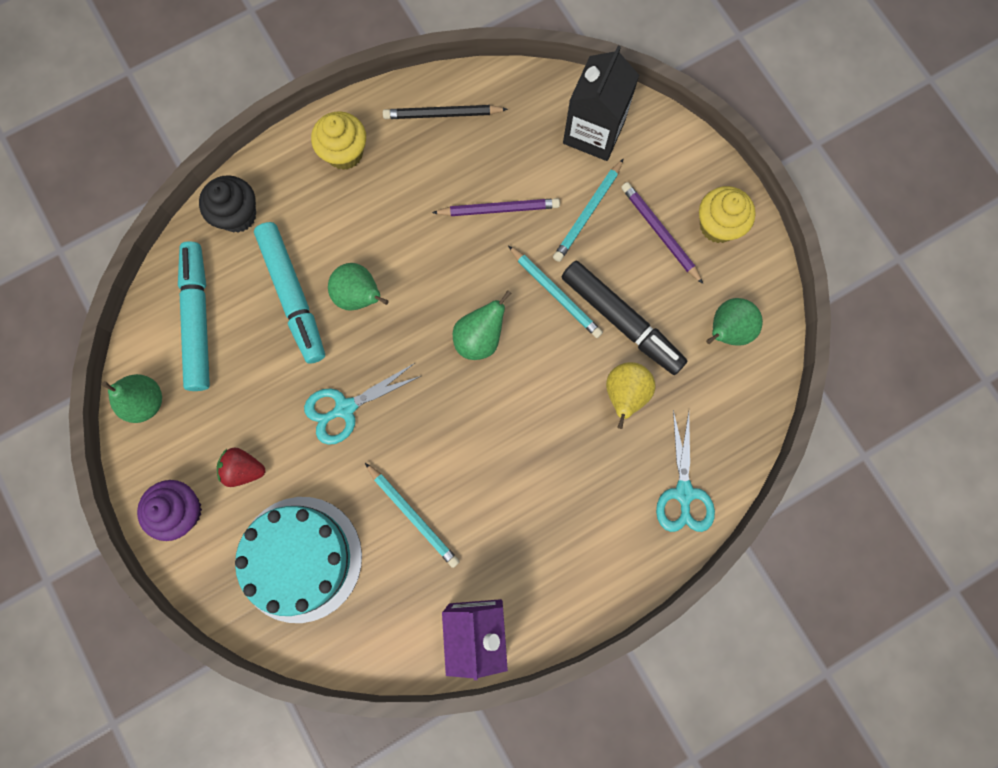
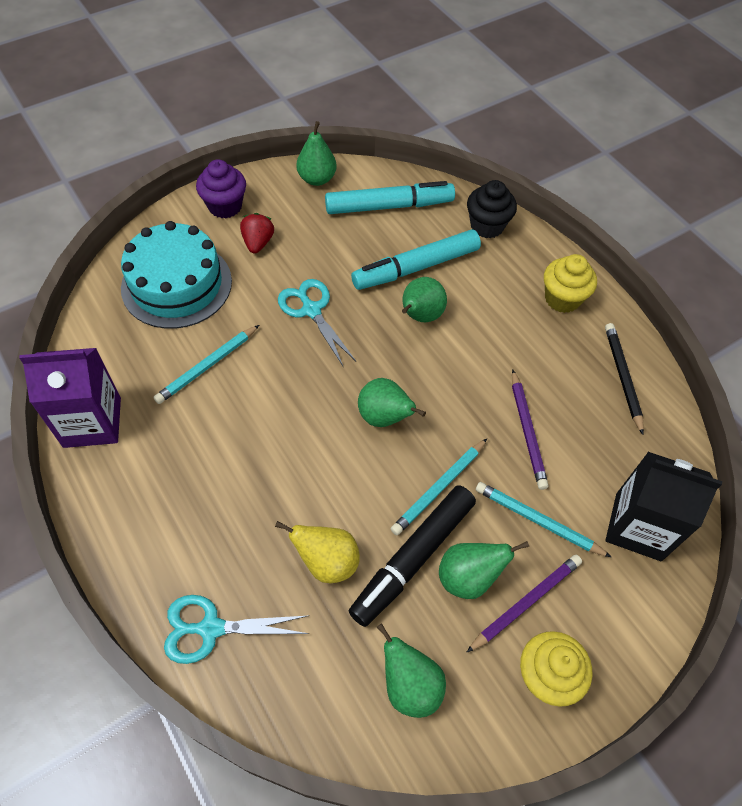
camera: 85 degrees right, 20 degrees down
(638, 276) = (468, 577): none -> green pear

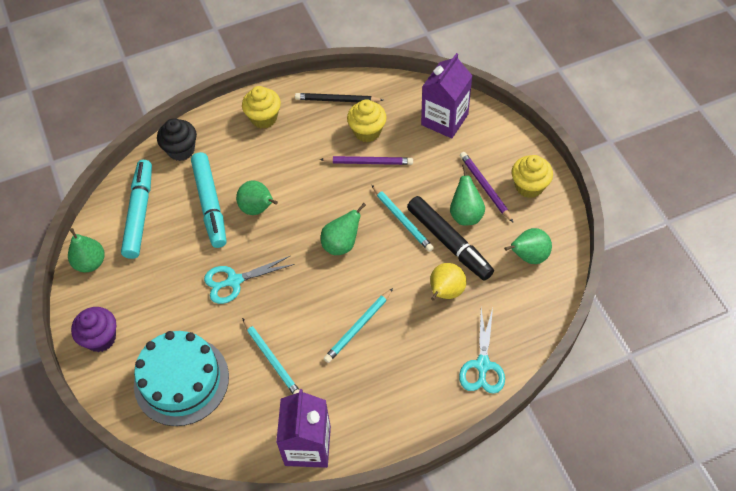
camera: 75 degrees left, 0 degrees up
(258, 243) = (152, 314): red strawberry -> none
(537, 521) = (433, 170): turquoise pencil -> turquoise pencil (358, 327)
(580, 422) = (367, 131): none -> yellow cupcake
(638, 526) = (444, 119): black carton -> purple carton

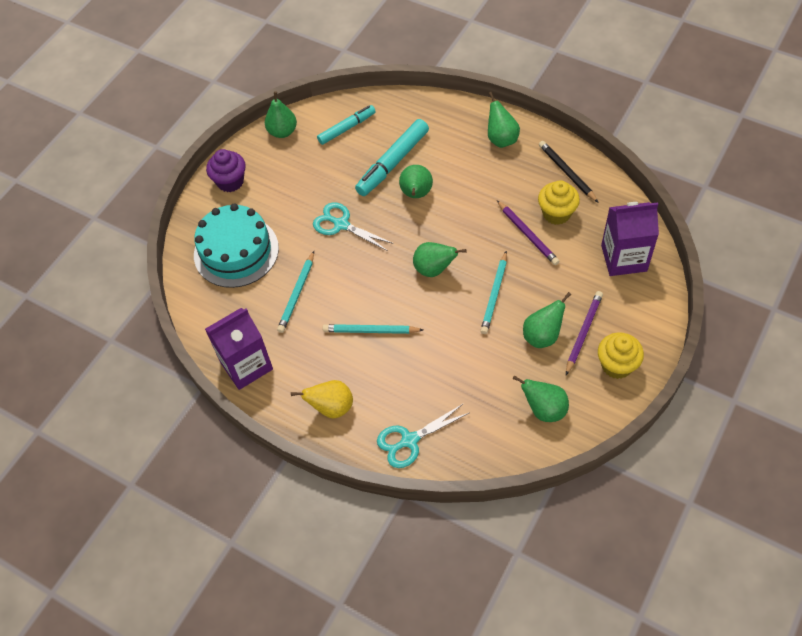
camera: 55 degrees right, 0 degrees up
(139, 213) = (347, 128): turquoise marker -> turquoise marker, size x0.65
(181, 150) = (422, 112): black cupcake -> none
(264, 118) = (501, 139): yellow cupcake -> green pear
(445, 292) = (454, 370): yellow pear -> yellow pear (331, 407)
(449, 242) = (503, 342): black marker -> none

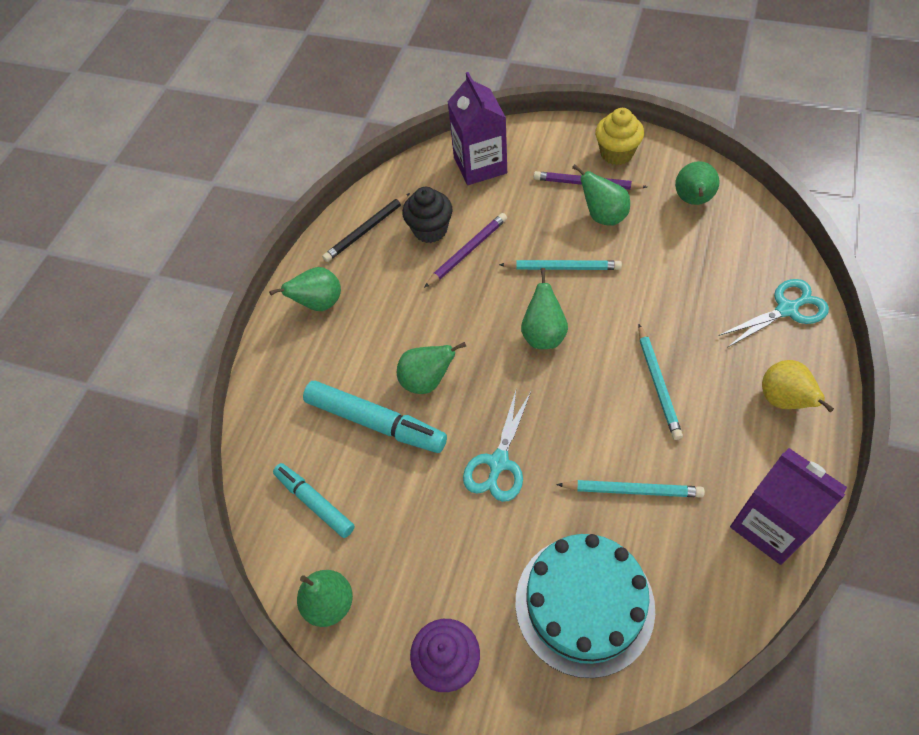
camera: 100 degrees left, 0 degrees up
(409, 440) = (787, 309): turquoise scissors -> turquoise scissors turned 75 degrees counterclockwise
(556, 213) = (430, 230): yellow cupcake -> black cupcake

